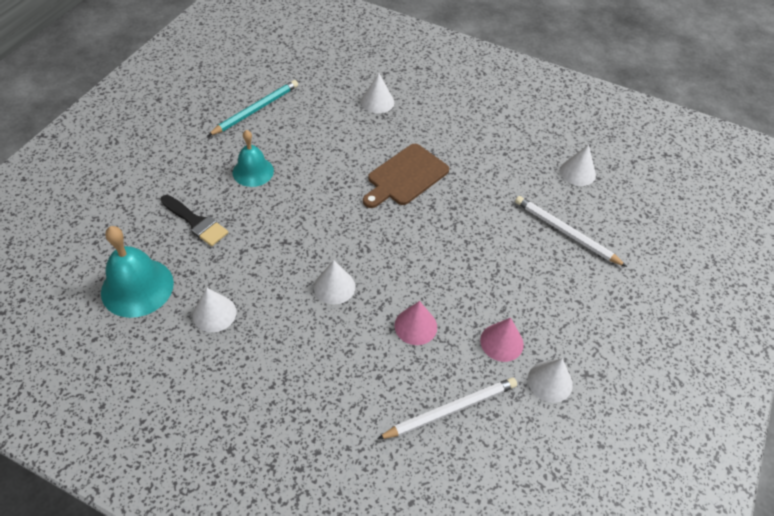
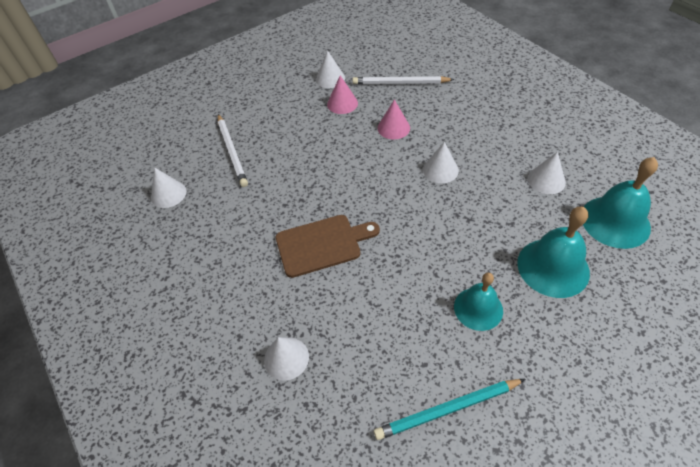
camera: 145 degrees left, 0 degrees up
(196, 222) = (553, 267): black brush -> turquoise bell

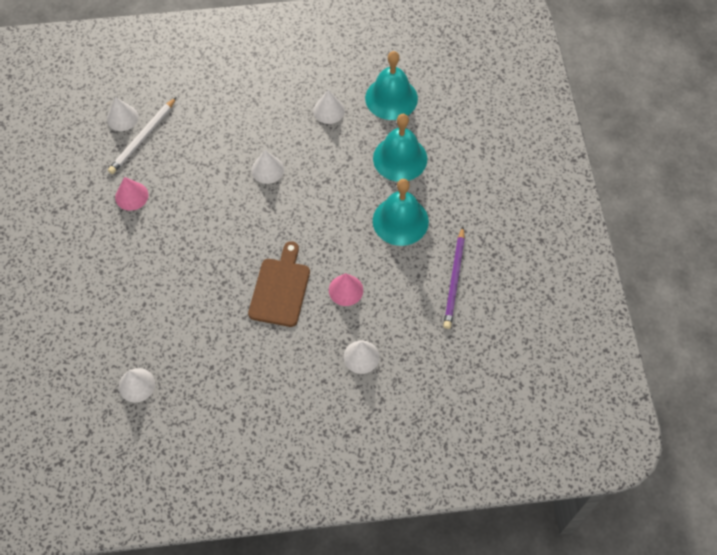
camera: 65 degrees left, 10 degrees up
(232, 151) = (122, 312): white pencil -> none
(330, 78) = (87, 188): white cone -> white cone (122, 118)
(393, 128) = (195, 174): pink cone -> pink cone (346, 290)
(447, 410) = (454, 280): turquoise pencil -> purple pencil
(478, 308) = (400, 221): turquoise bell -> turquoise bell, size x1.50

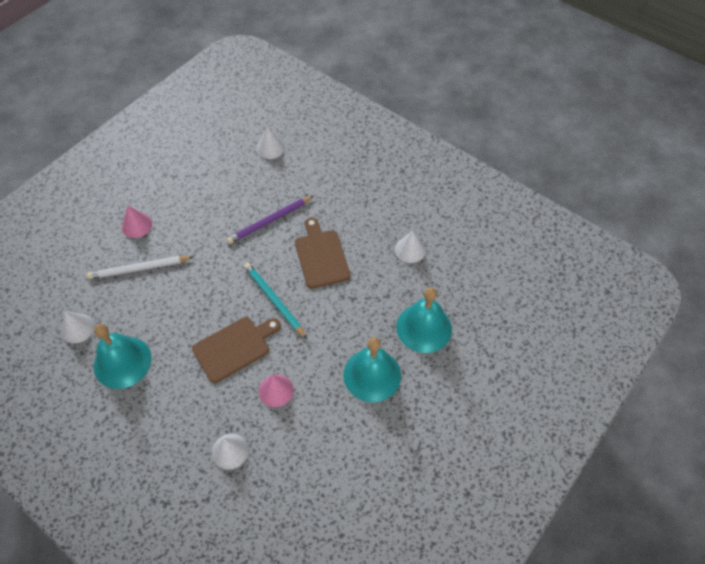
camera: 45 degrees right, 5 degrees down
(131, 196) = (218, 202): pink cone -> pink cone (137, 225)
(143, 138) = (268, 170): white pencil -> white pencil (139, 269)
(267, 169) = (321, 256): white cone -> brown cutting board
(270, 231) = (274, 300): none -> turquoise pencil
(391, 98) = (466, 277): turquoise bell -> turquoise bell (122, 362)
(454, 280) = (362, 459): purple pencil -> purple pencil (270, 221)

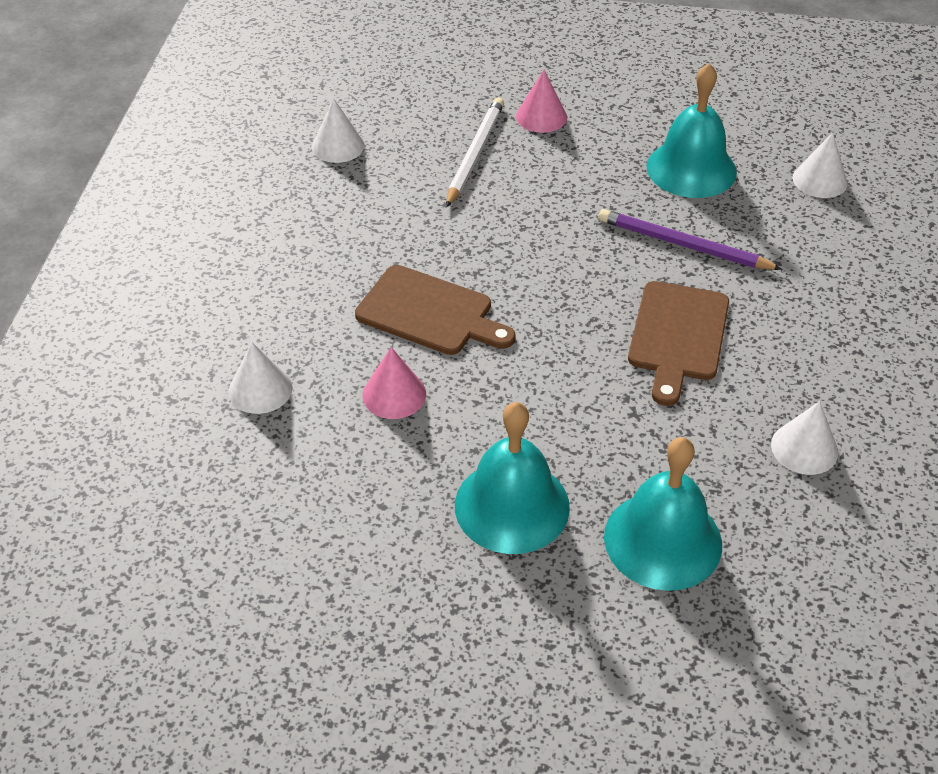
camera: 60 degrees right, 10 degrees down
(122, 362) = (320, 211): turquoise bell -> turquoise bell (691, 169)
(139, 269) = (475, 154): white pencil -> white pencil turned 60 degrees clockwise
(274, 300) = (546, 318): turquoise pencil -> none
(321, 256) = (677, 336): brown cutting board -> brown cutting board turned 150 degrees clockwise

